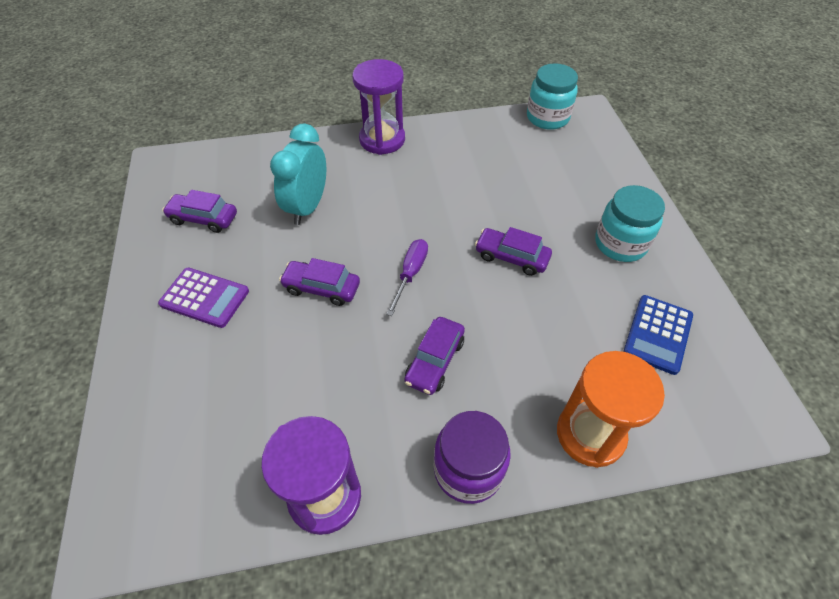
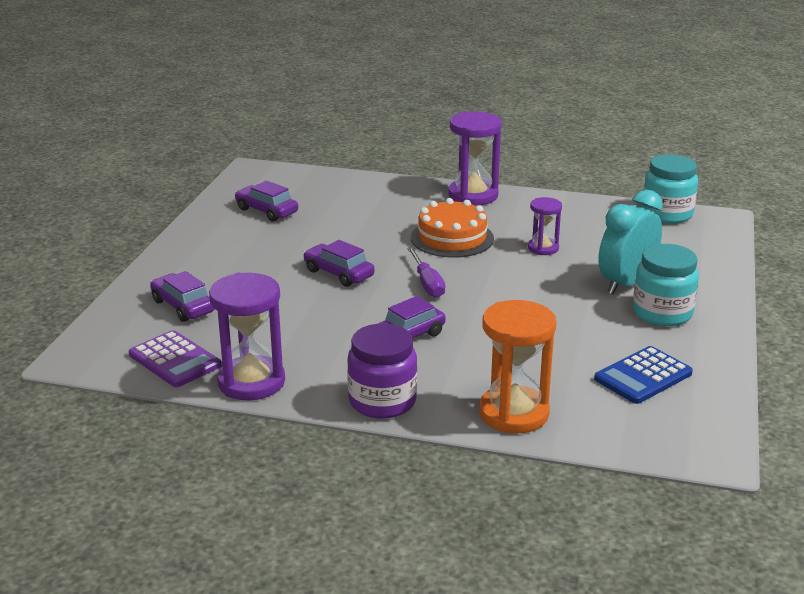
camera: 25 degrees right, 25 degrees down
(204, 298) = (234, 256): purple calculator -> purple calculator (175, 360)
(307, 207) = (365, 223): turquoise clock -> turquoise clock (626, 284)
(396, 202) = (452, 238): none -> orange cake
(410, 274) = (427, 284): purple screwdriver -> purple screwdriver turned 120 degrees clockwise
(479, 191) = (543, 248): none -> purple hourglass
(511, 257) = (536, 296): purple car -> purple car (183, 306)

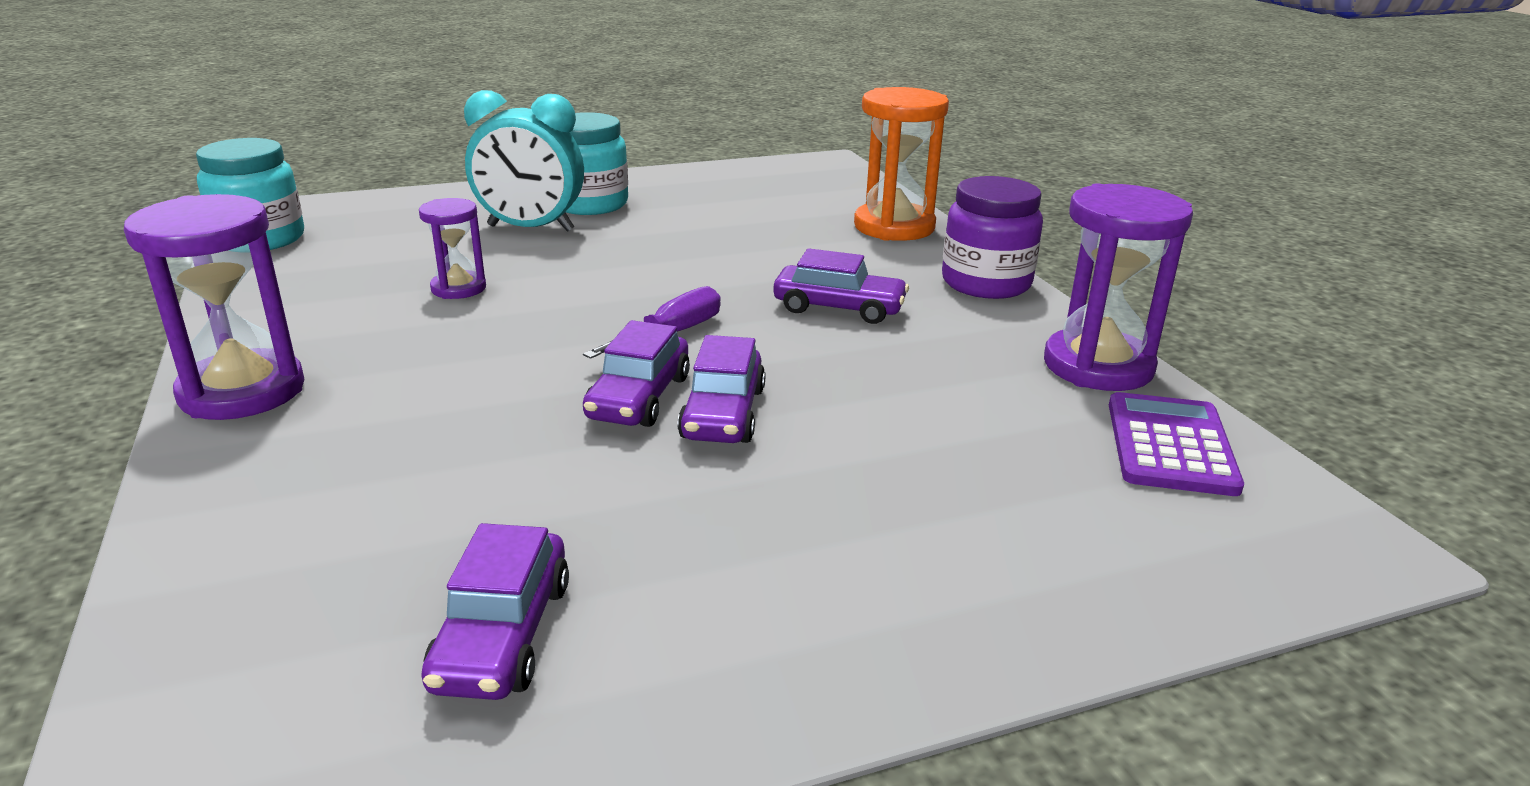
camera: 125 degrees left, 0 degrees up
(183, 306) = (1045, 520): purple car -> purple car (639, 398)
(452, 238) = (477, 359): orange cake -> none
(643, 376) = (740, 194): blue calculator -> none

